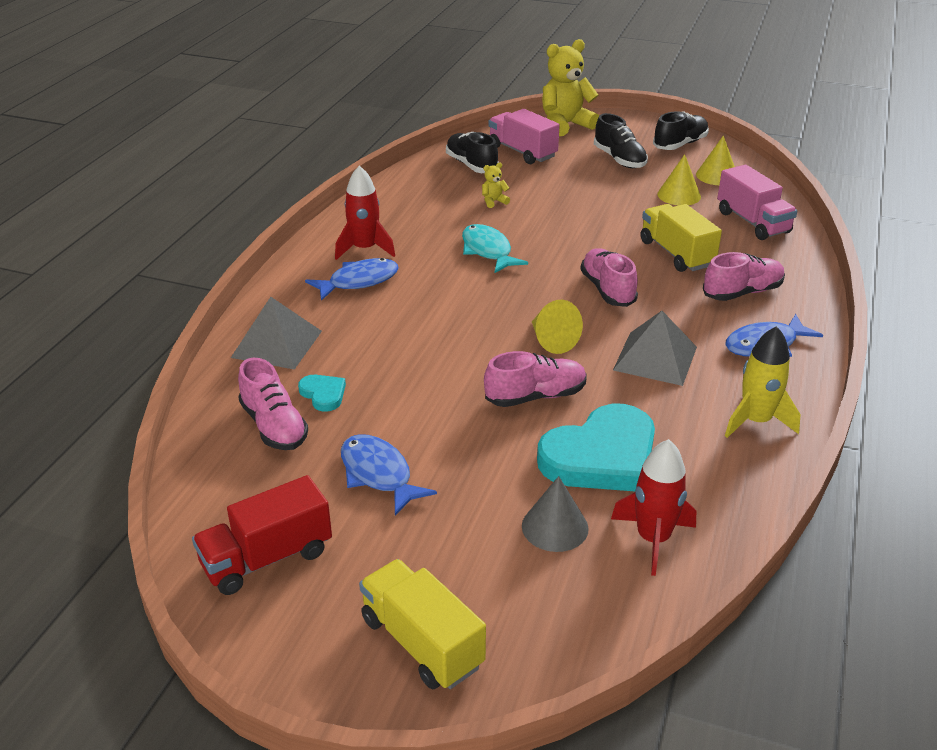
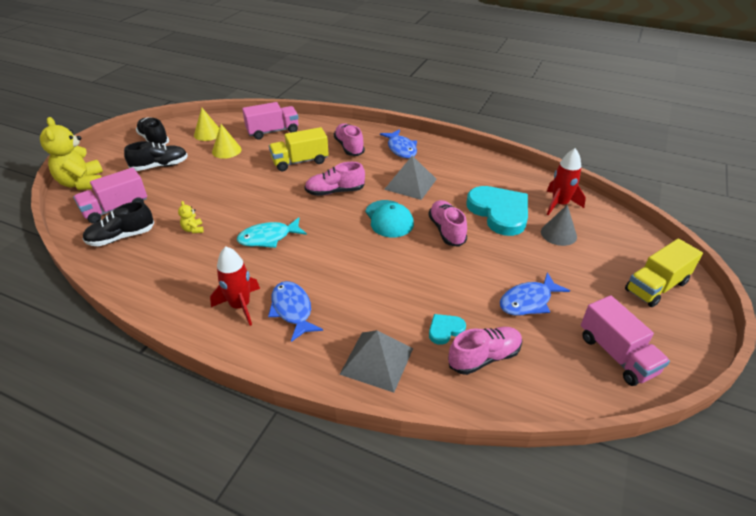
camera: 85 degrees left, 5 degrees up
(267, 558) = (616, 354): red truck -> pink truck
(551, 341) = (389, 219): yellow cone -> turquoise cap
(756, 421) = (466, 162): yellow rocket -> none

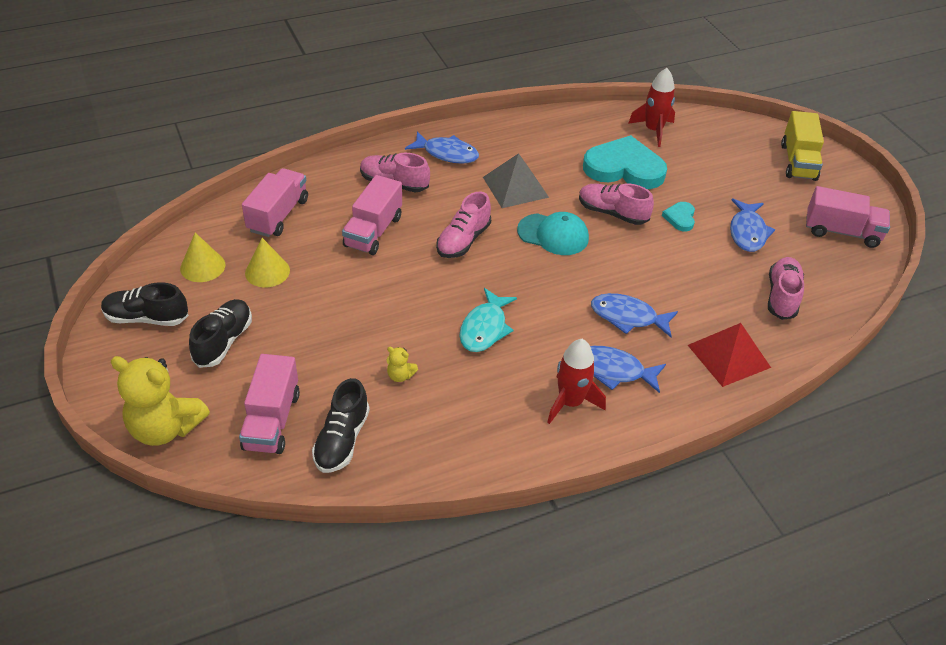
camera: 50 degrees left, 5 degrees up
(300, 162) = (373, 231): yellow truck -> pink truck
(353, 289) = (628, 317): none -> blue fish
(377, 361) = (729, 356): grey pyramid -> red pyramid
(445, 330) = (733, 296): turquoise heart -> turquoise heart (680, 218)
(558, 234) = (689, 159): grey cone -> none

